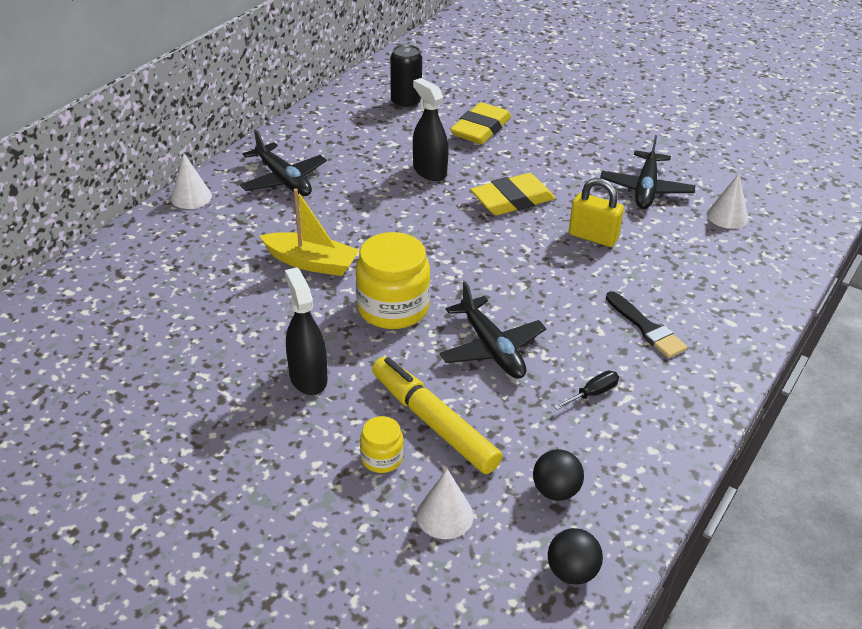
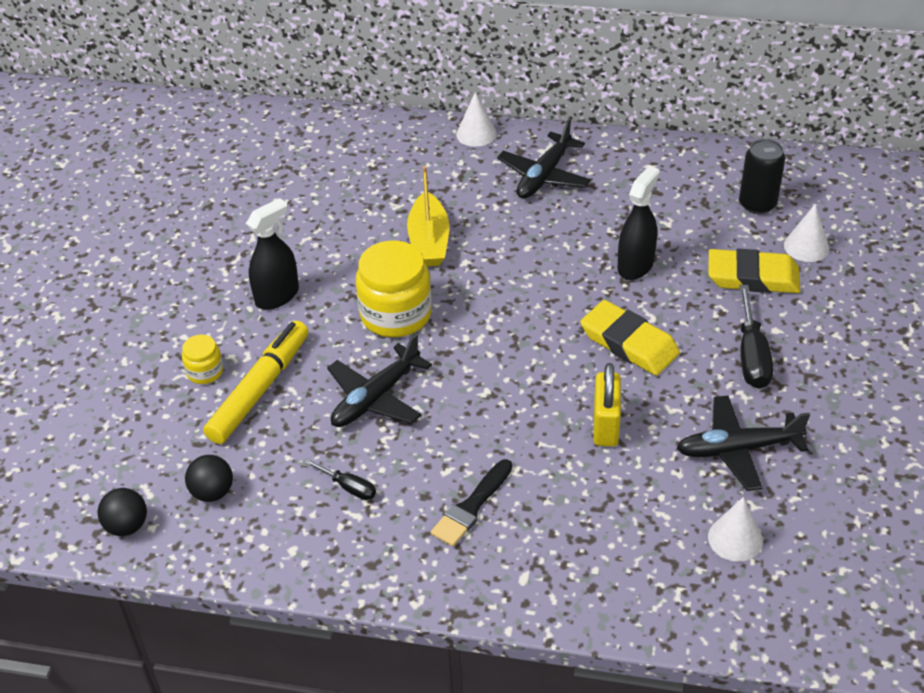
camera: 70 degrees right, 5 degrees up
(444, 515) = (158, 429): white cone -> white cone (806, 246)
(559, 155) = (752, 356): none -> black screwdriver

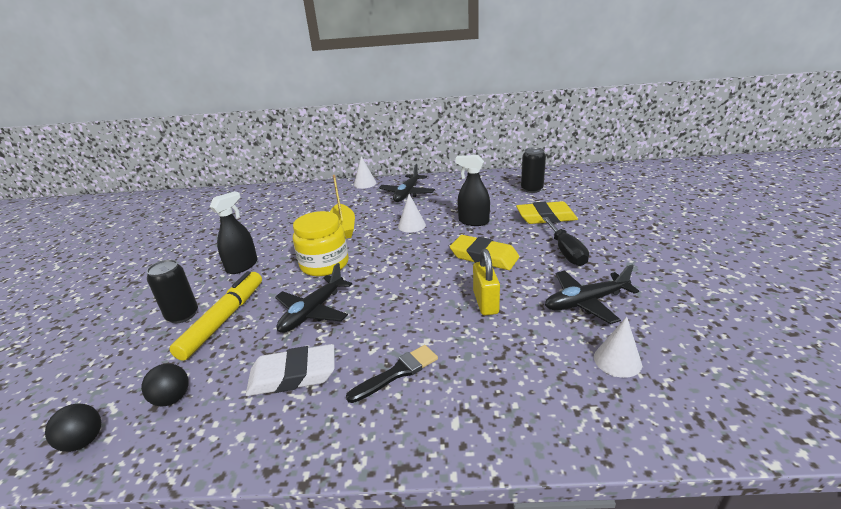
camera: 10 degrees left, 15 degrees down
(205, 372) = (182, 315): yellow jar -> black can
(349, 487) = (293, 375): black screwdriver -> white eraser
(471, 507) = (397, 373): black brush -> black brush turned 150 degrees counterclockwise
(635, 265) = (473, 221): black spray bottle -> black spray bottle turned 90 degrees counterclockwise
(806, 246) = (569, 201): white cone -> white cone (411, 225)

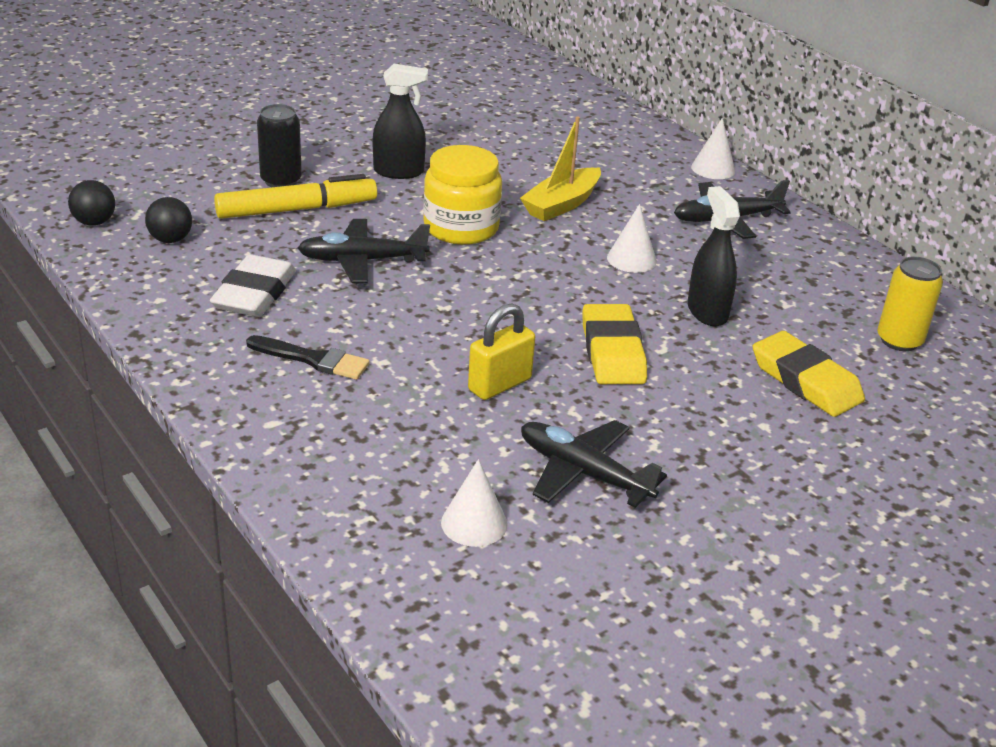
camera: 50 degrees right, 5 degrees up
(293, 375) = (254, 293): white eraser -> white eraser turned 60 degrees clockwise
(532, 189) = (899, 340): black can -> yellow can
(566, 252) = (709, 426): black screwdriver -> none

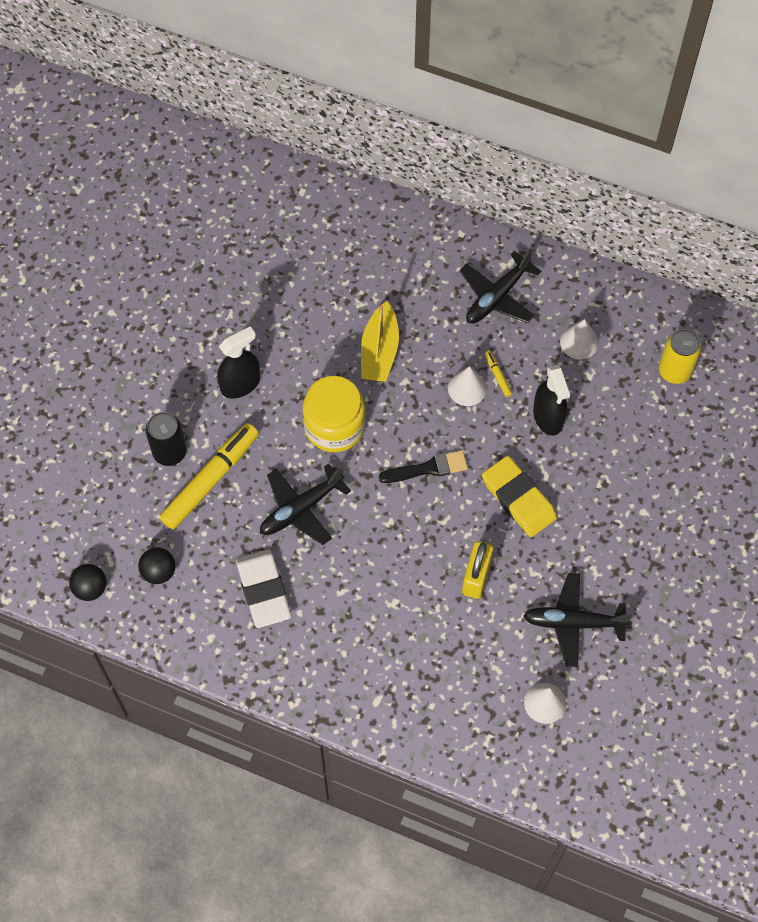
camera: 30 degrees left, 30 degrees up
(313, 359) = (353, 629): black brush -> black brush (428, 468)
(675, 264) = (497, 375): none -> yellow marker
(707, 312) = (548, 417): black spray bottle -> black spray bottle turned 150 degrees counterclockwise
(713, 168) = (450, 231): white cone -> white cone (579, 342)
(806, 381) = (643, 452): yellow eraser -> none

